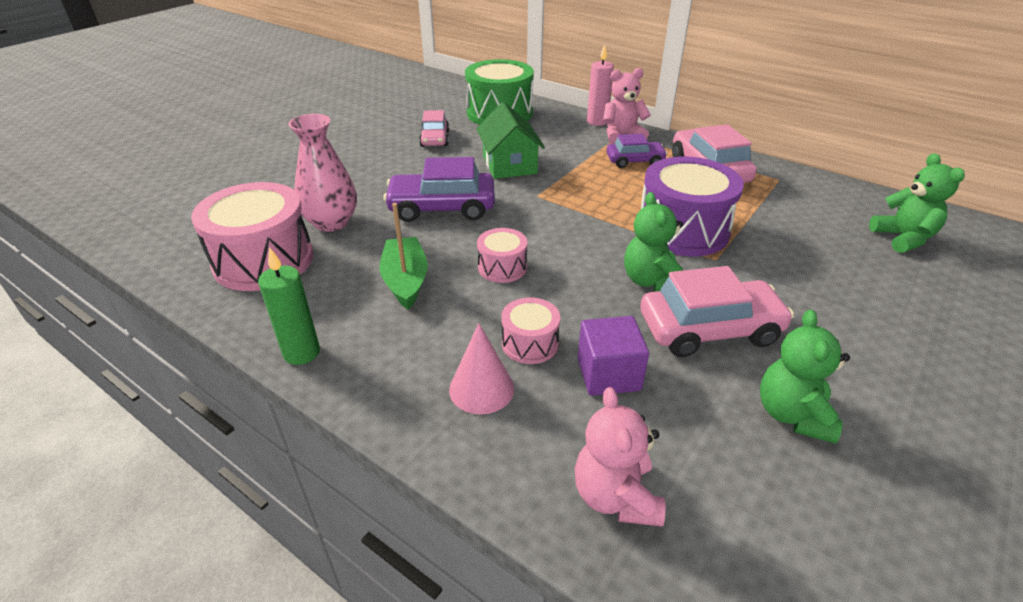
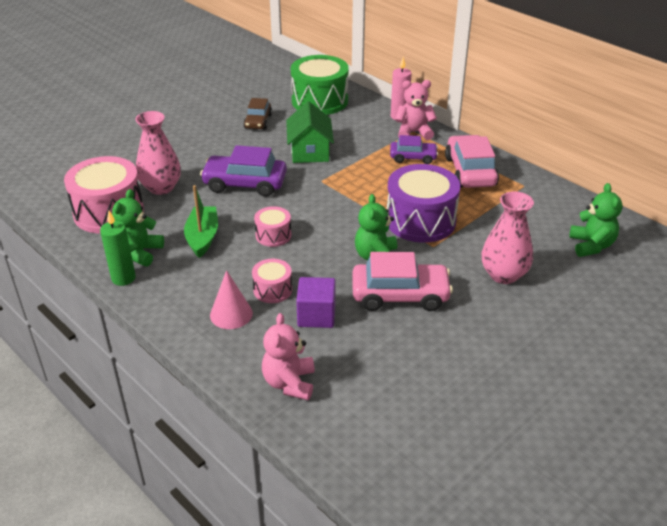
camera: 10 degrees right, 0 degrees up
(435, 139) = (258, 121): pink car -> brown car
(792, 415) = (424, 354): green teddy bear -> green teddy bear (139, 253)
(825, 286) = (503, 275): none -> pink vase

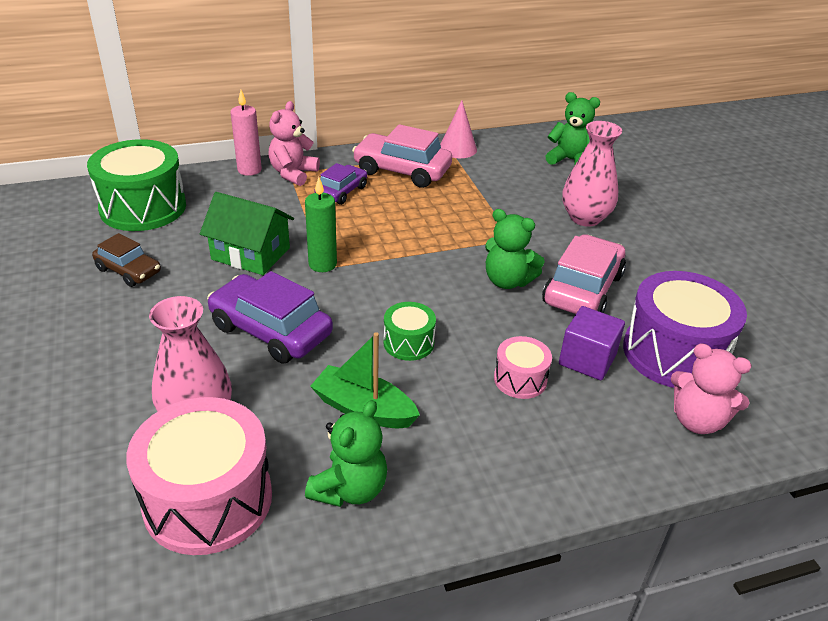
camera: 65 degrees left, 0 degrees up
(123, 278) = (402, 526): green candle -> green candle (322, 264)
(139, 253) = (350, 489): green teddy bear -> green teddy bear turned 105 degrees counterclockwise
(231, 314) = (548, 431): pink cone -> pink cone (457, 149)
(245, 184) = (271, 330): purple car -> purple car turned 90 degrees clockwise
(273, 235) = (408, 343): pink drum -> green drum
(420, 221) = (463, 230): purple drum -> purple drum (674, 353)

